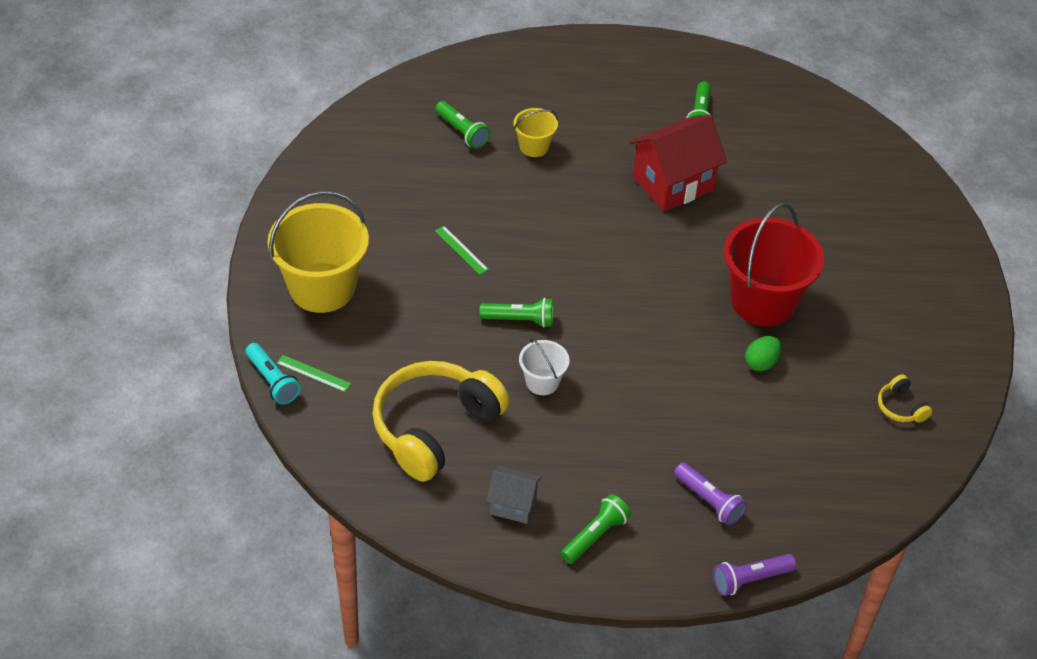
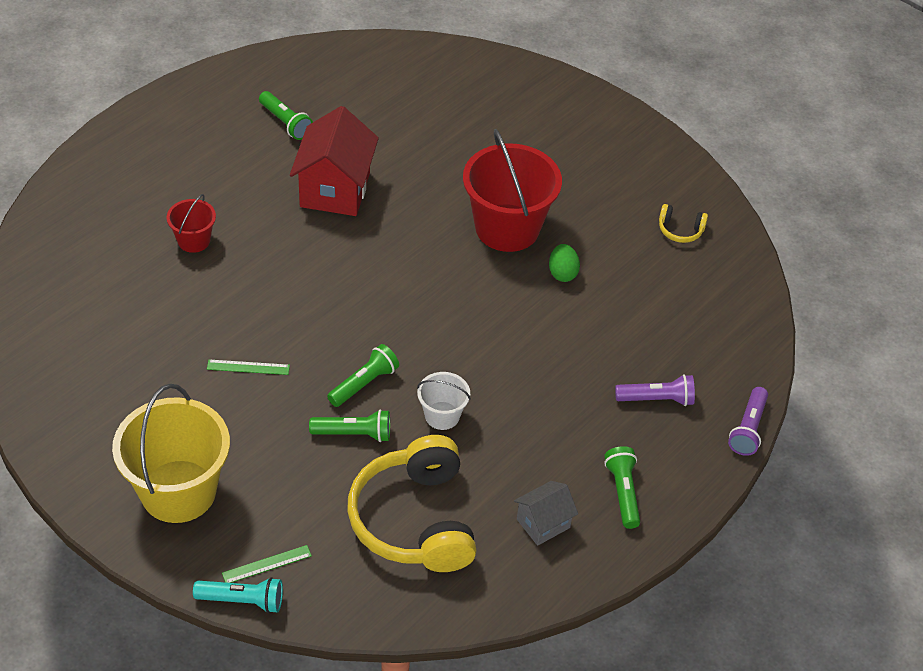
camera: 50 degrees left, 0 degrees up
(462, 132) = (120, 273): green flashlight -> green flashlight (354, 434)
(534, 146) = (194, 240): yellow bucket -> red bucket

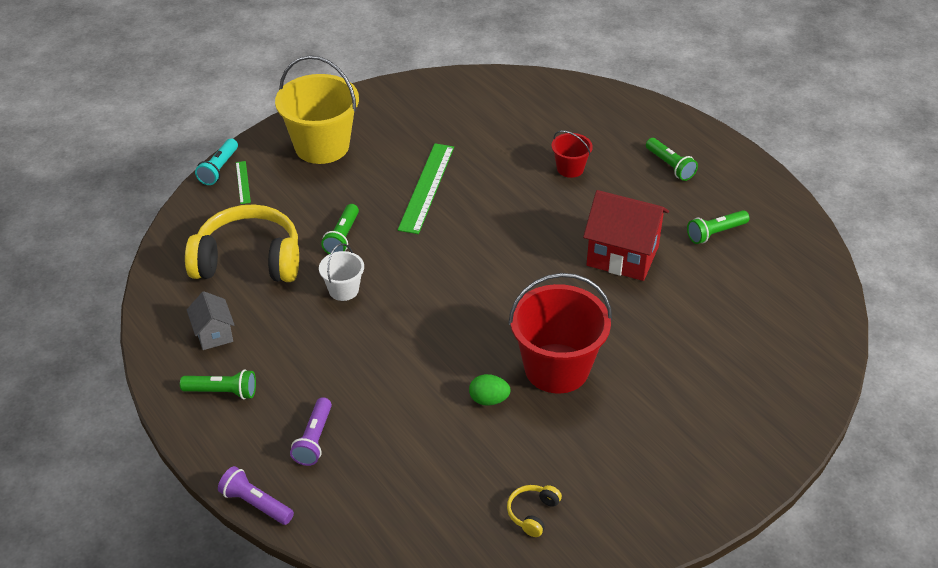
camera: 105 degrees right, 5 degrees down
(248, 367) = (427, 187): green ruler -> green ruler, size x2.09
(364, 383) = (391, 249): green flashlight -> green flashlight (670, 166)

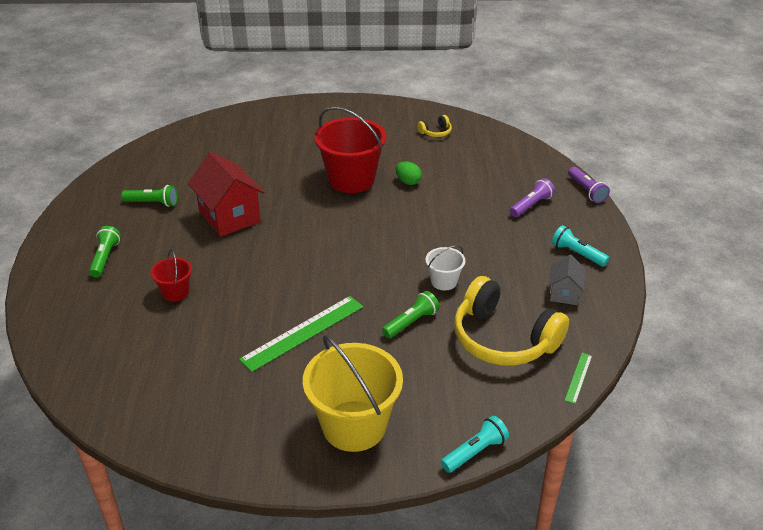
camera: 145 degrees left, 5 degrees down
(222, 392) = (577, 254): green flashlight -> turquoise flashlight
(243, 182) = (460, 422): green ruler -> green ruler (578, 377)

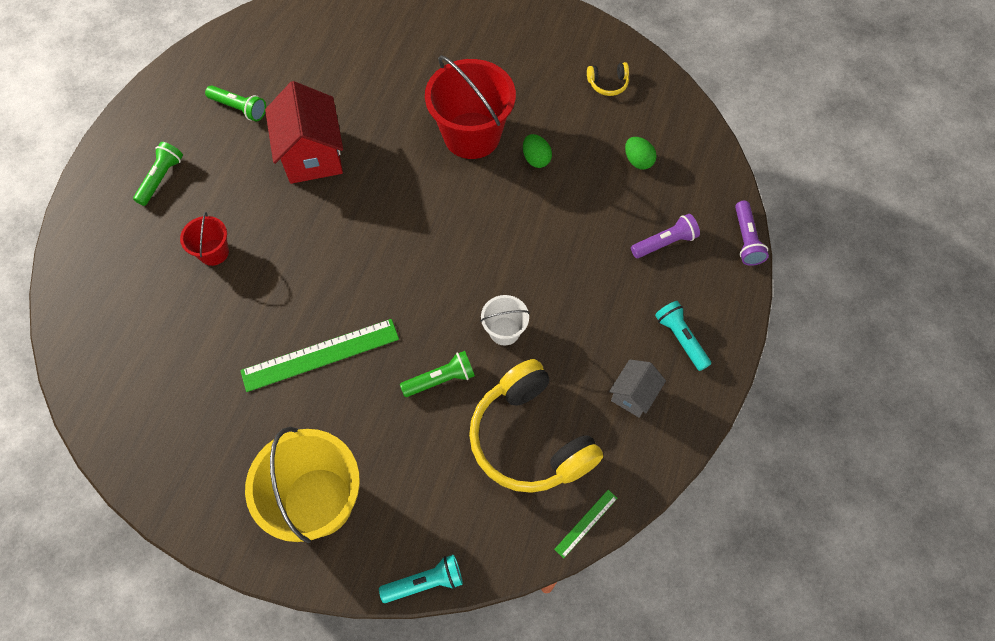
camera: 20 degrees right, 25 degrees up
(483, 167) = (638, 161): none -> green egg

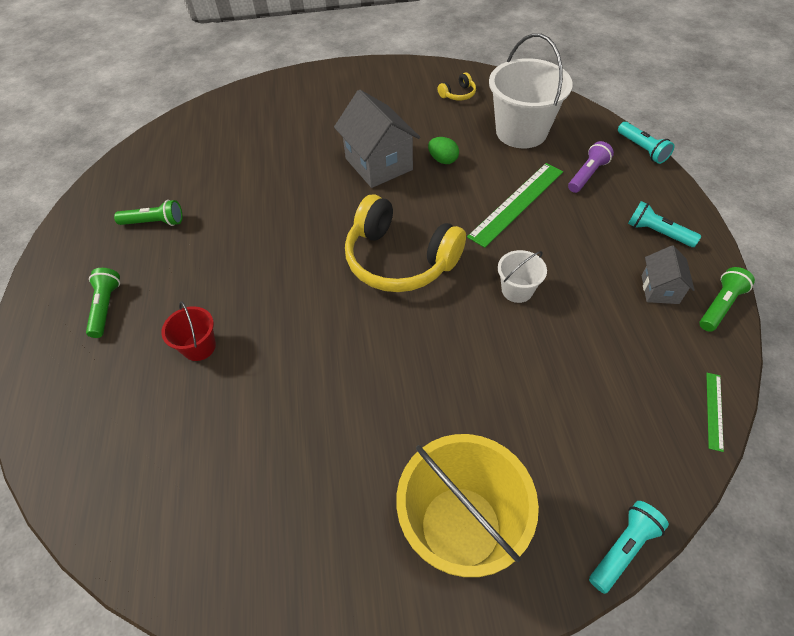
camera: 25 degrees left, 10 degrees down
(312, 155) = (248, 231): red house -> none
(320, 355) = (366, 387): green ruler -> green ruler (517, 203)
(441, 379) = (493, 354): green flashlight -> green flashlight (720, 306)
(472, 135) = (378, 164): red bucket -> grey house
(530, 438) = (608, 364): yellow headphones -> yellow headphones (400, 259)
(638, 161) = (521, 132): green egg -> white bucket
(746, 240) = (642, 149): purple flashlight -> turquoise flashlight

